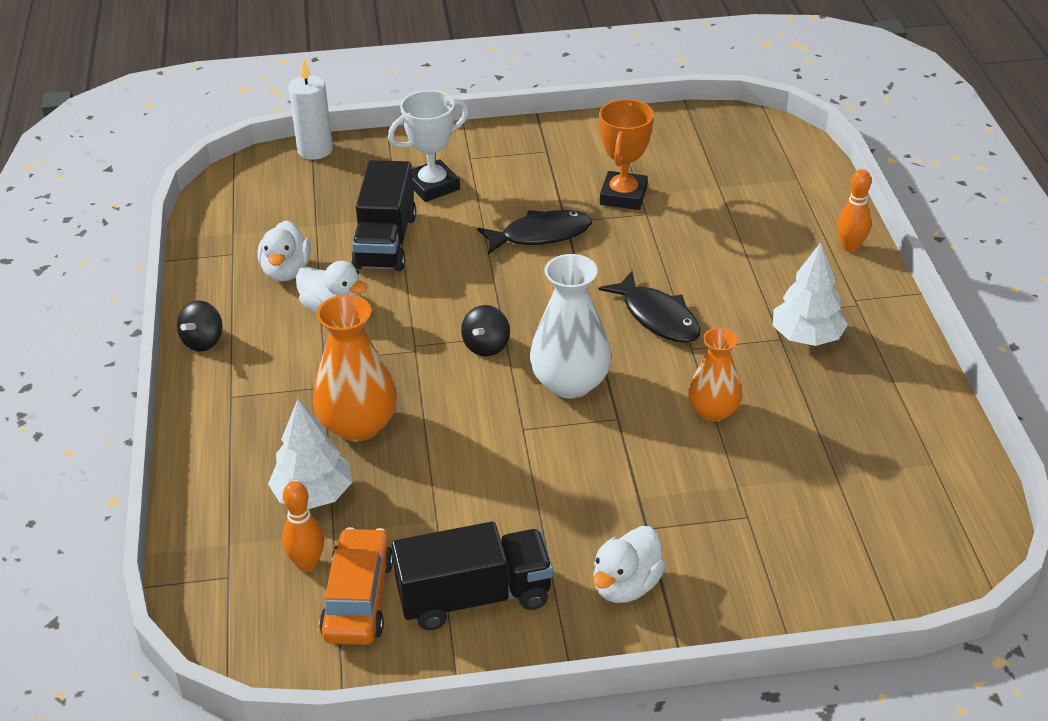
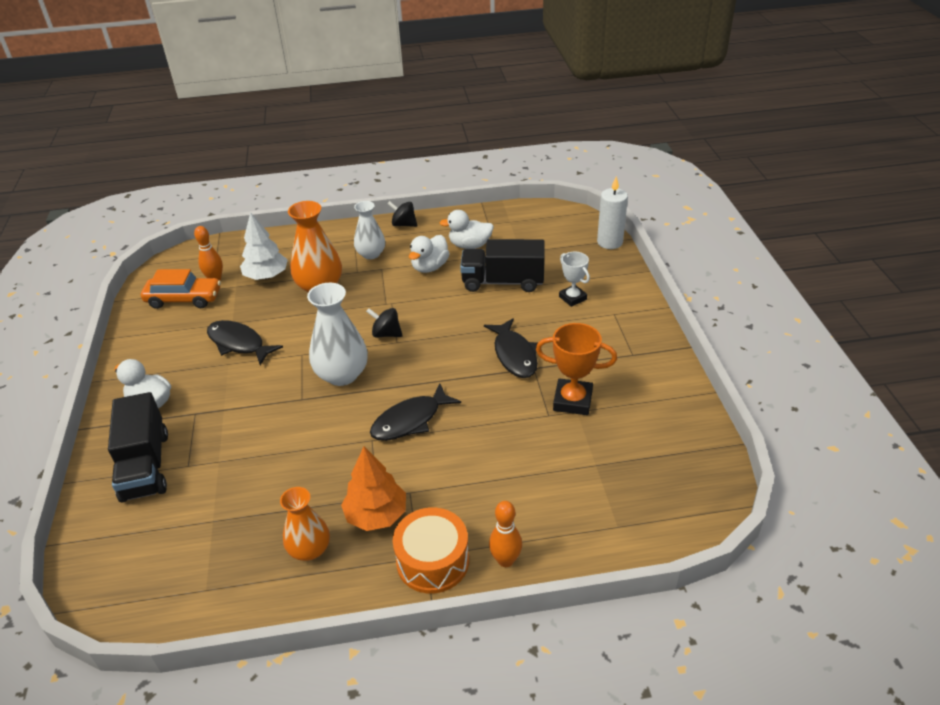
camera: 90 degrees right, 0 degrees up
(280, 373) = (371, 254): none -> white vase
(433, 186) = (572, 298): white trophy -> white trophy, size x0.66
(474, 597) = (167, 340): black truck -> black truck (145, 465)
(491, 503) = (239, 343): none -> black fish
(713, 411) = (298, 450): orange vase -> orange vase (309, 549)
(806, 337) = (376, 515): white tree -> orange tree
(860, 294) = (432, 561): none -> orange drum

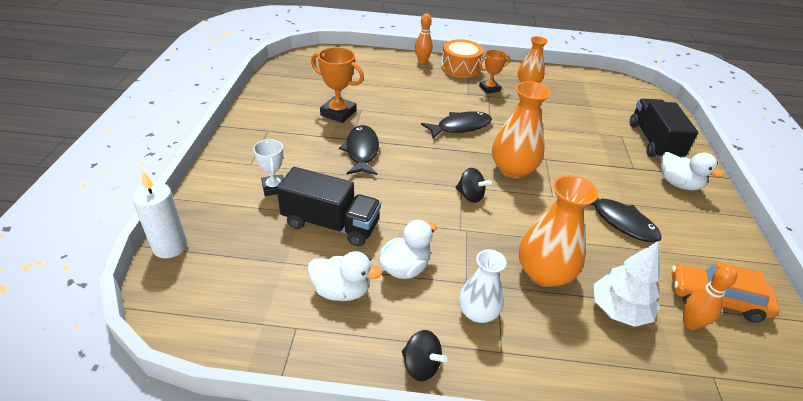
camera: 170 degrees left, 0 degrees up
(342, 375) = (513, 169): white vase -> orange vase
(376, 515) = (489, 89): orange tree -> orange trophy

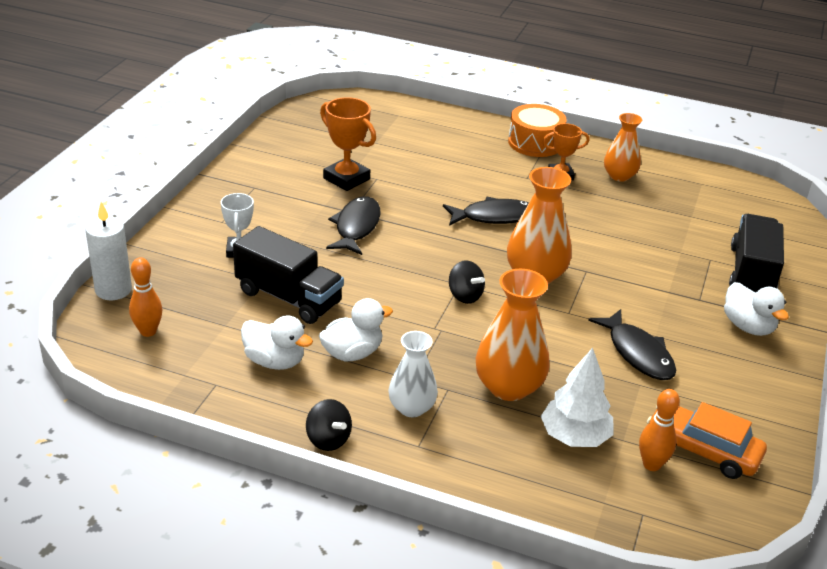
camera: 15 degrees right, 5 degrees down
(422, 61) = (486, 127): orange bowling pin -> orange bowling pin (148, 331)

